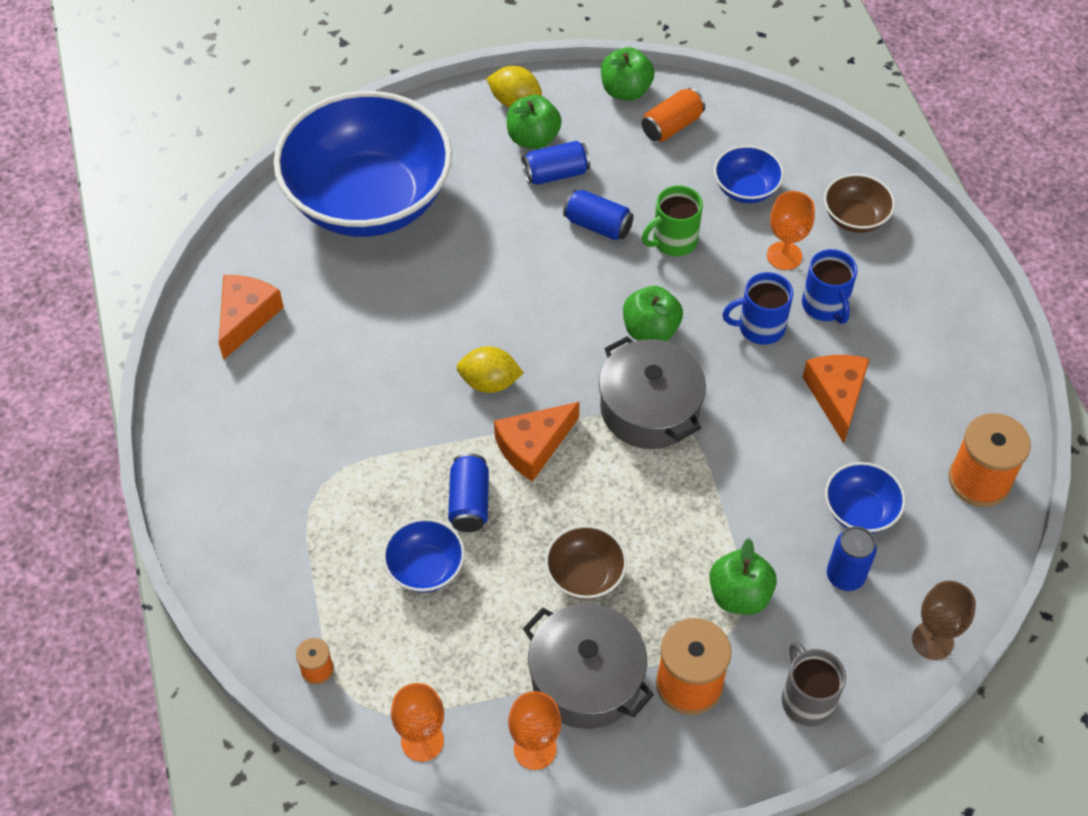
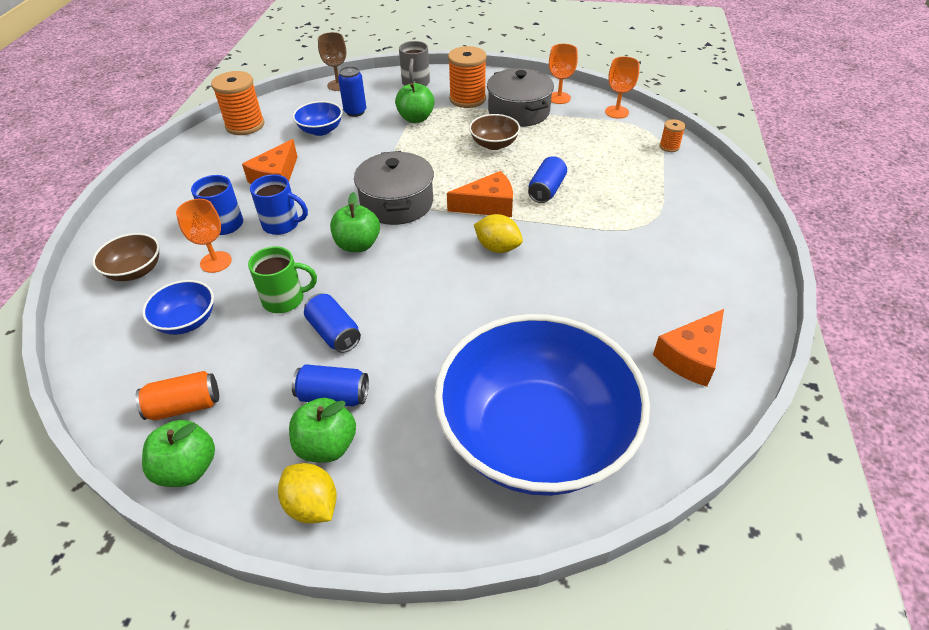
camera: 155 degrees left, 10 degrees down
(425, 568) = (589, 169): blue bowl -> none

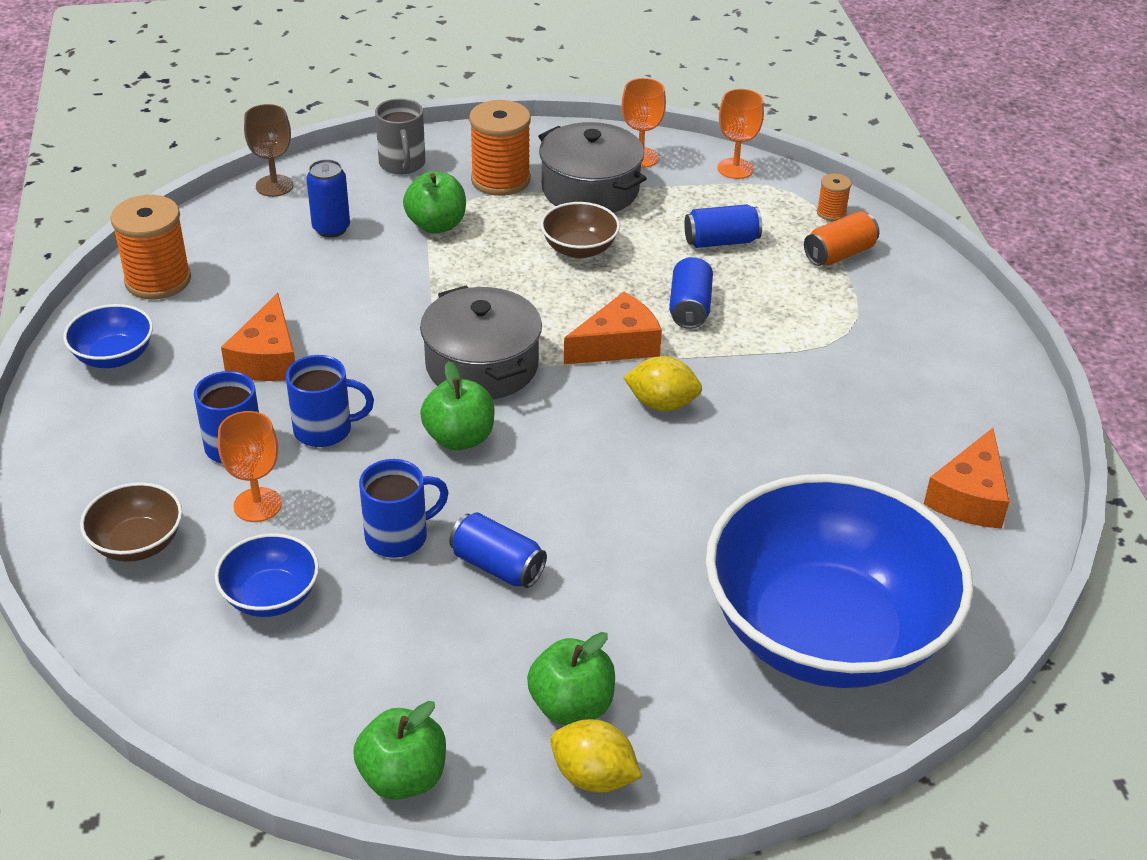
camera: 20 degrees left, 5 degrees down
(185, 406) = (346, 706): orange can -> orange can (839, 254)
(285, 299) = (399, 536): green mug -> blue mug
(321, 130) = (293, 269): blue bowl -> blue bowl (114, 356)
(333, 396) = (544, 645): blue can -> blue can (721, 241)

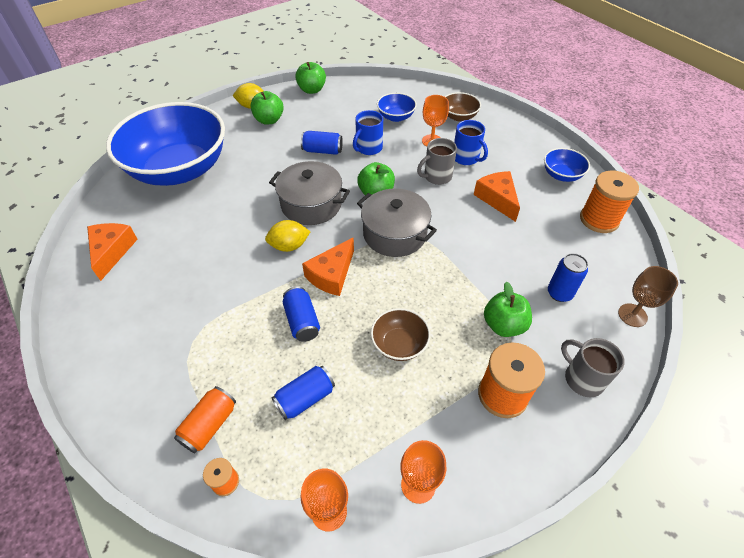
camera: 155 degrees right, 10 degrees up
(325, 429) = (436, 176): blue mug -> grey mug
(590, 189) = (431, 416): grey pot -> grey pot (311, 204)

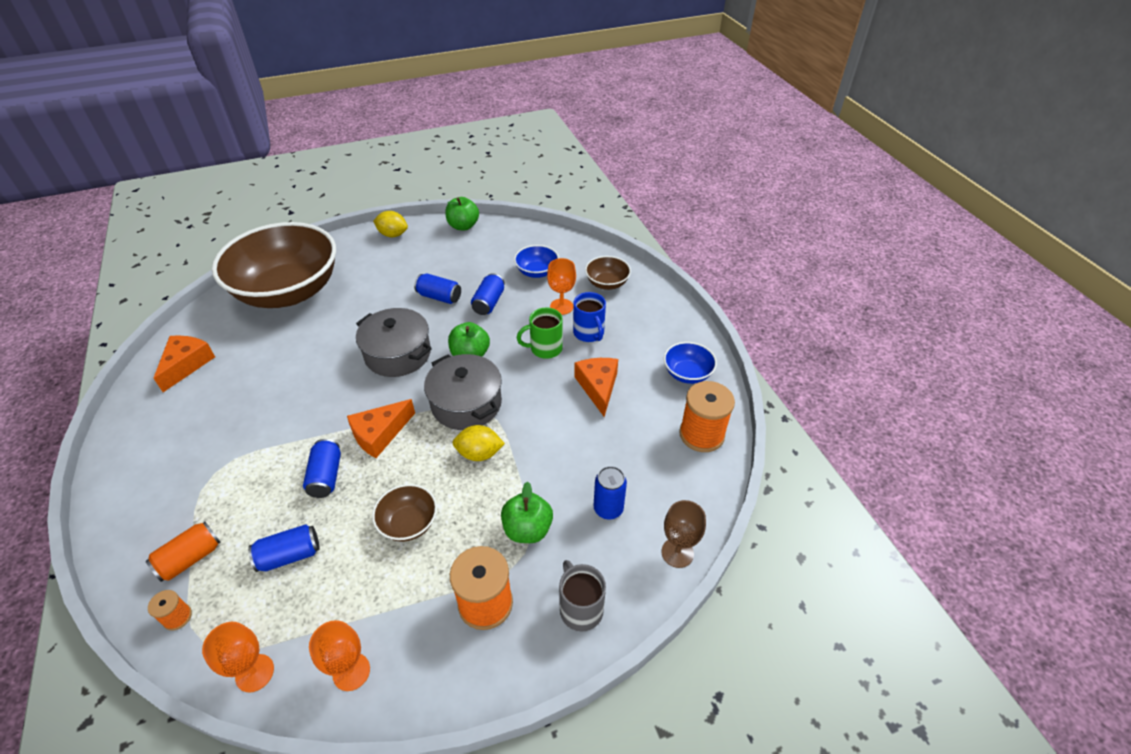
camera: 15 degrees right, 5 degrees down
(179, 169) = (288, 291): blue bowl -> brown bowl
(269, 120) = (402, 253): green apple -> none
(289, 246) = (353, 394): yellow lemon -> yellow lemon (479, 453)
(368, 148) = (489, 303): blue mug -> blue can
(436, 176) = (545, 348): grey mug -> green mug

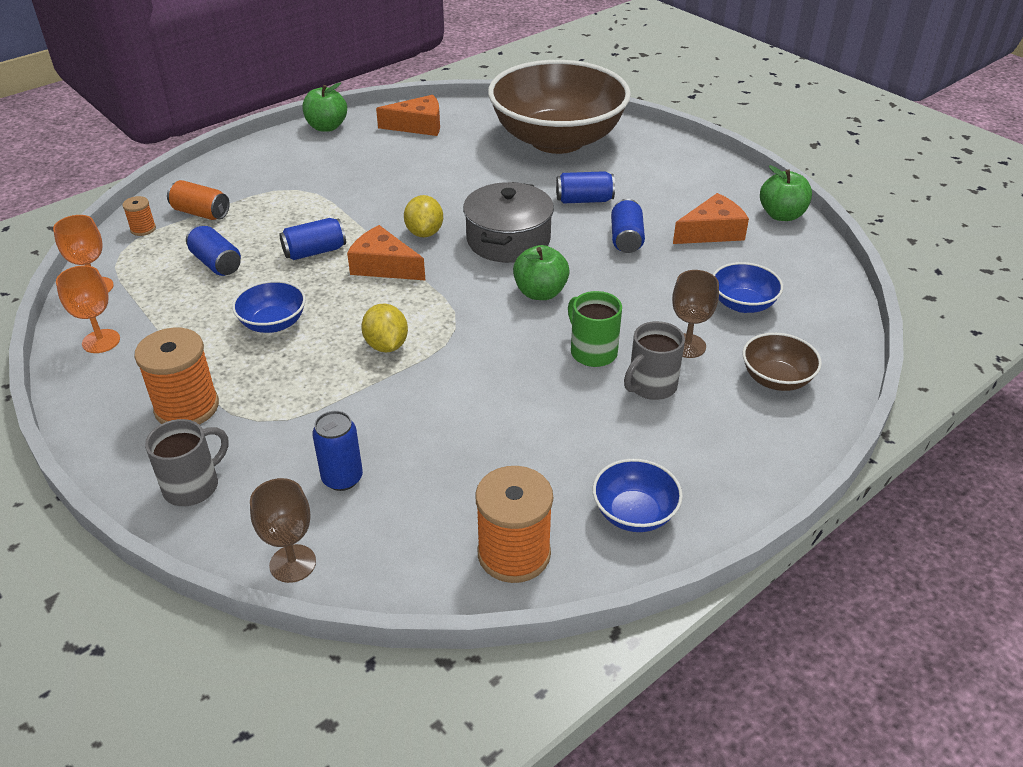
camera: 70 degrees right, 5 degrees down
(393, 234) = (712, 170): yellow lemon -> yellow lemon (424, 232)
(409, 523) = (273, 323): brown bowl -> blue bowl
(466, 403) = (458, 313): grey pot -> none
(489, 303) = (645, 280): blue can -> blue can (584, 200)
(527, 529) = (290, 414): green apple -> green apple (327, 127)
(561, 306) = (687, 346): orange goblet -> brown goblet
(589, 333) = (651, 386): blue mug -> grey mug
(598, 387) = (549, 420): orange cheese -> orange cheese (712, 232)

